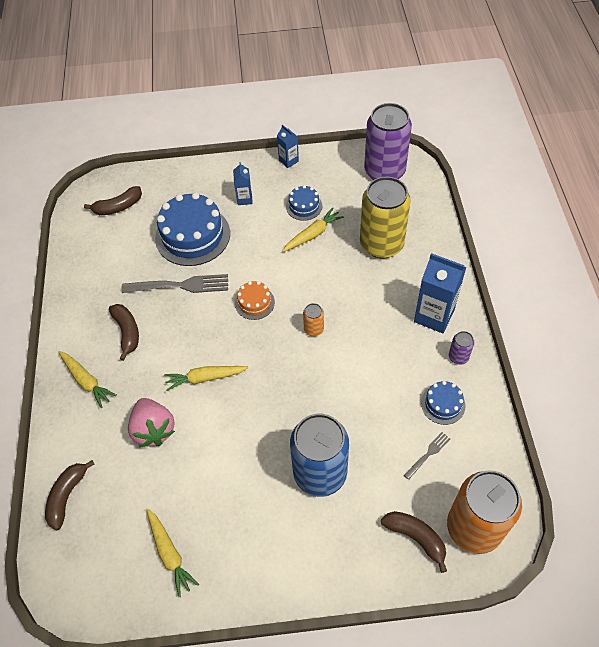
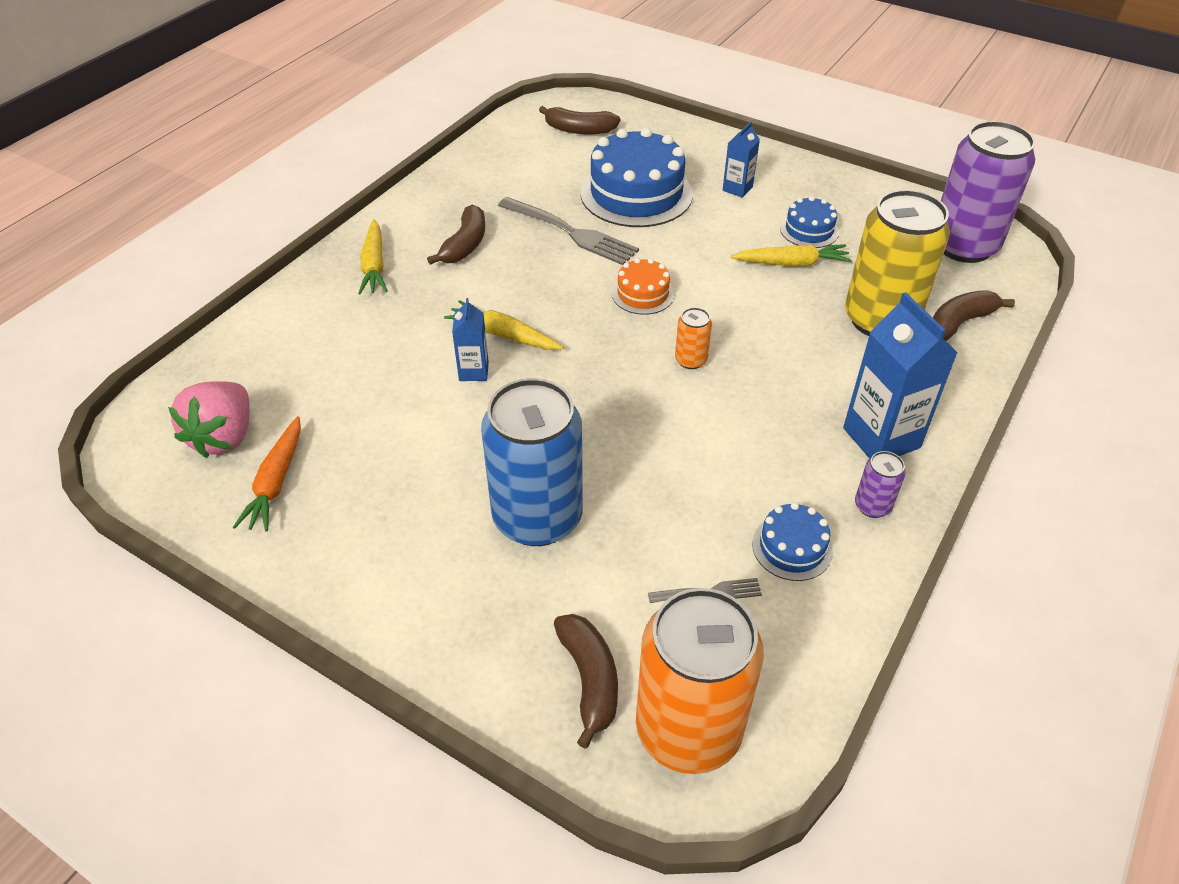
camera: 35 degrees right, 10 degrees down
(67, 496) = (239, 357): brown banana -> brown banana (959, 323)
(153, 429) = (393, 350): pink strawberry -> pink strawberry (224, 437)
(170, 554) = (276, 482): yellow carrot -> orange carrot
(288, 161) = (835, 177): blue carton -> blue carton (474, 371)

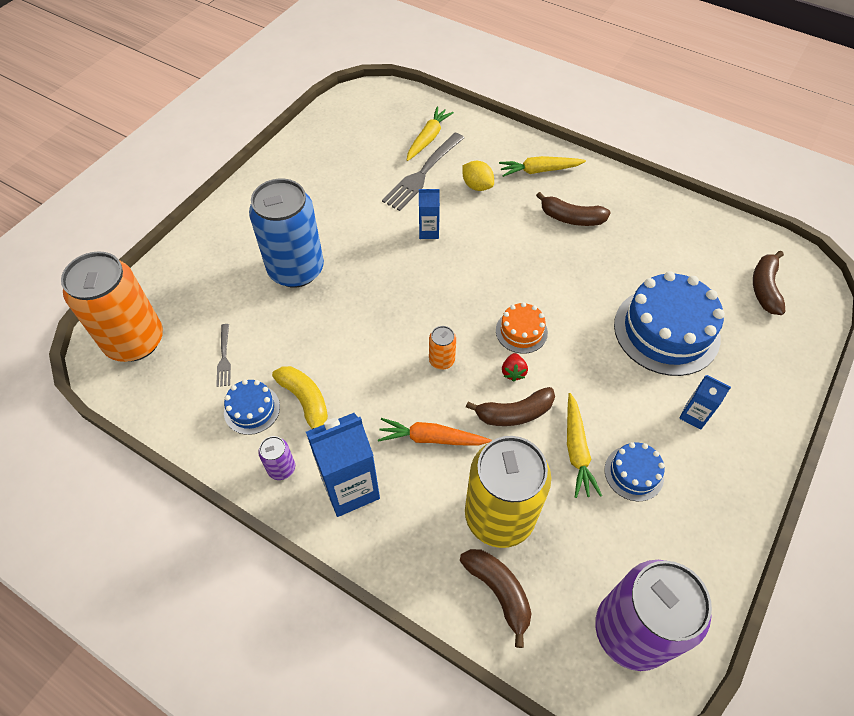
camera: 90 degrees right, 10 degrees up
(224, 437) = (373, 126): pink strawberry -> none
(276, 482) = (337, 152): orange carrot -> orange carrot (431, 438)
(392, 323) = (477, 186): none -> yellow lemon
(503, 335) = (467, 246): yellow carrot -> yellow carrot (428, 138)
(571, 232) = (598, 283): grey fork -> grey fork (422, 173)
(589, 680) = (177, 296): brown banana -> brown banana (514, 413)
(701, 302) = (513, 372): none -> red strawberry
(770, 489) = (305, 401): none -> yellow banana

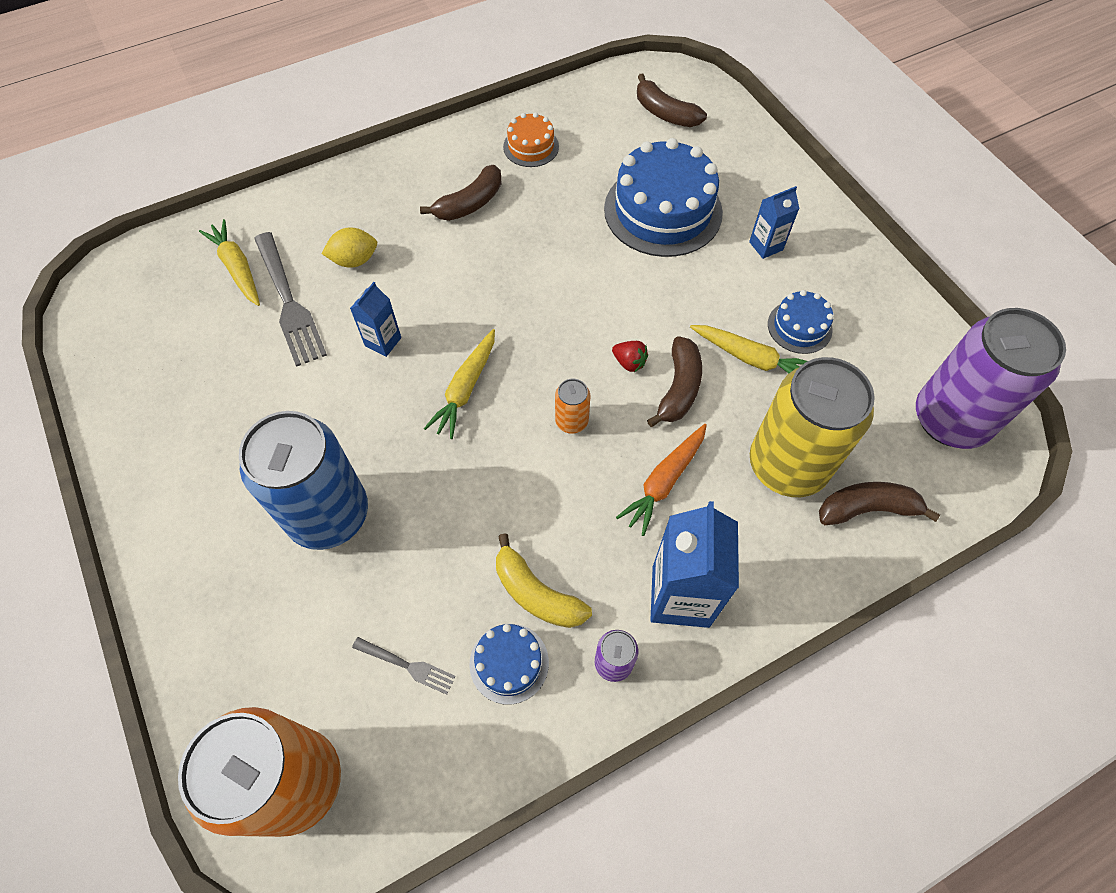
camera: 60 degrees left, 5 degrees up
(305, 401) = (536, 593): yellow banana -> yellow banana turned 135 degrees counterclockwise
(521, 331) = (583, 328): orange cake -> orange cake (531, 146)
(539, 170) = (382, 193): yellow carrot -> yellow carrot (465, 389)

